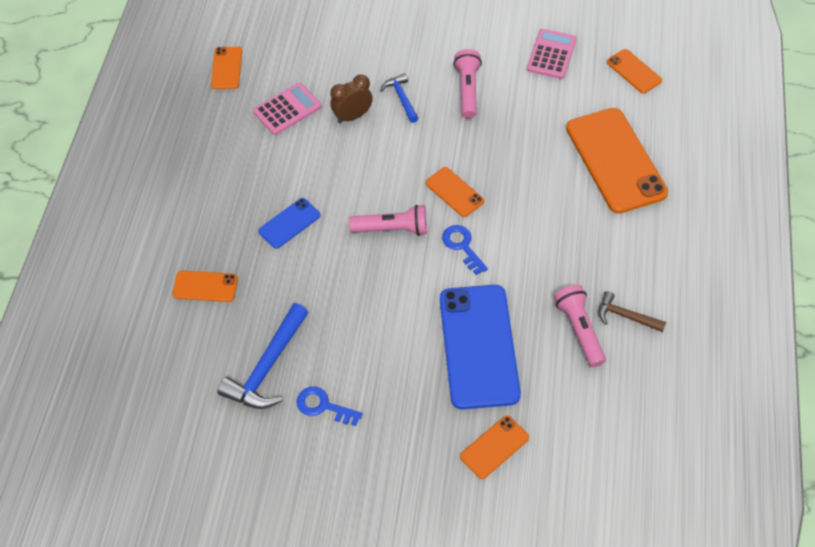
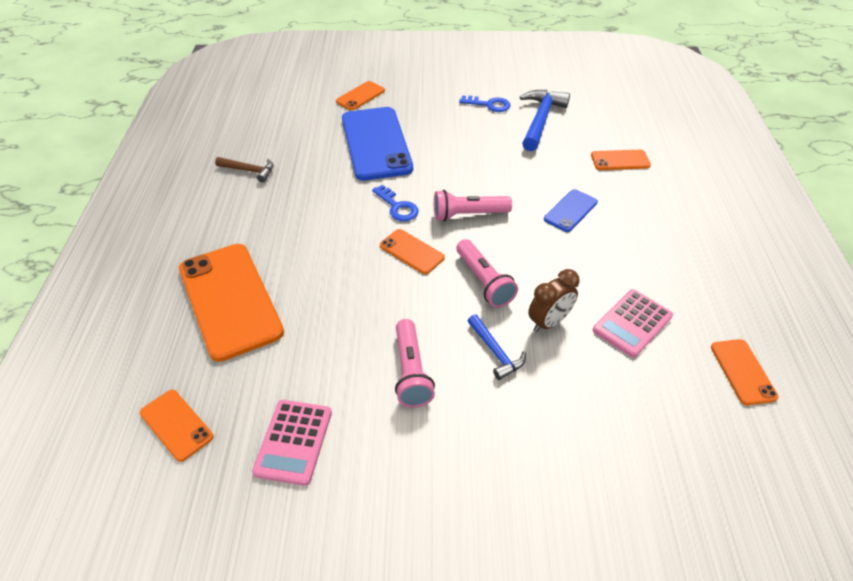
camera: 170 degrees right, 10 degrees down
(579, 330) = (291, 159): pink flashlight -> pink flashlight (484, 281)

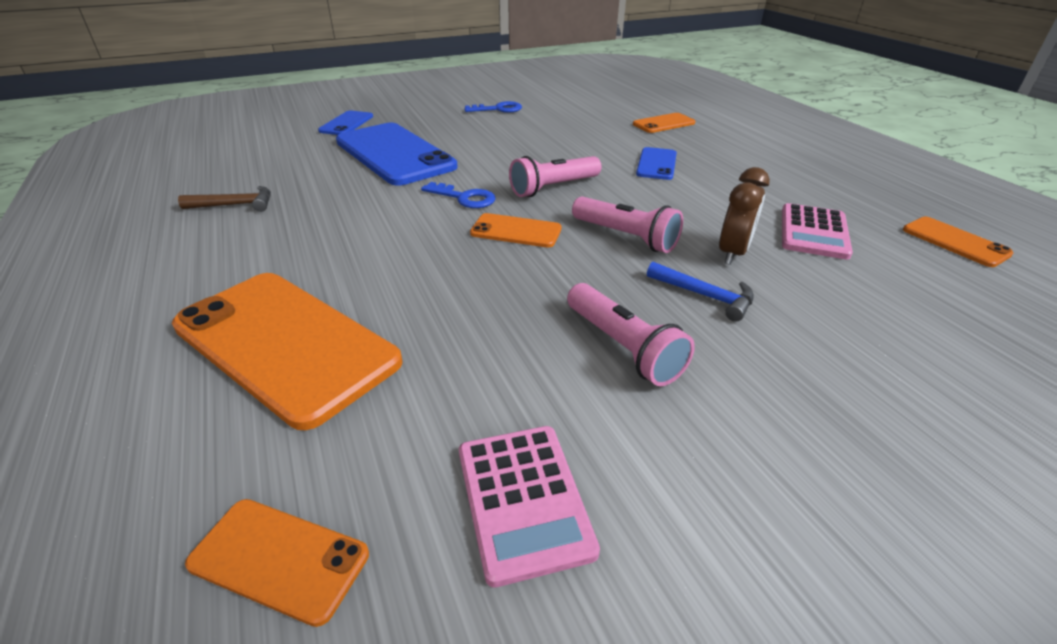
camera: 25 degrees left, 10 degrees down
(360, 96) = (346, 124): orange phone -> blue phone
(540, 120) = (560, 111): blue hammer -> none

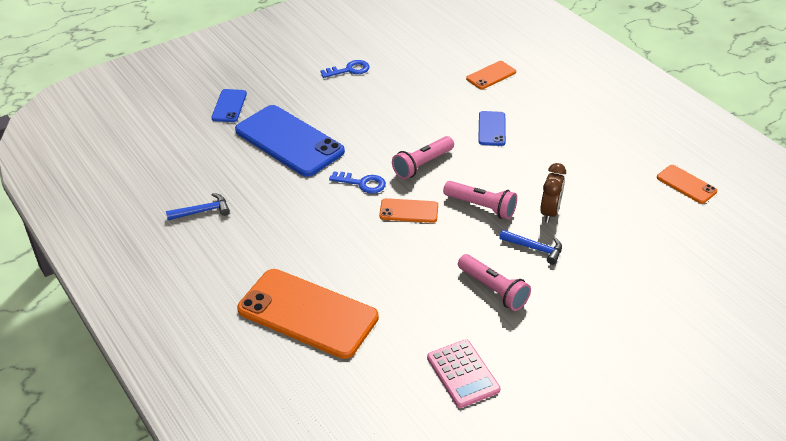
camera: 10 degrees left, 5 degrees up
(235, 205) = (202, 211): brown hammer -> blue hammer
(279, 559) = (368, 411): orange phone -> none
(813, 232) = (600, 187): pink calculator -> none

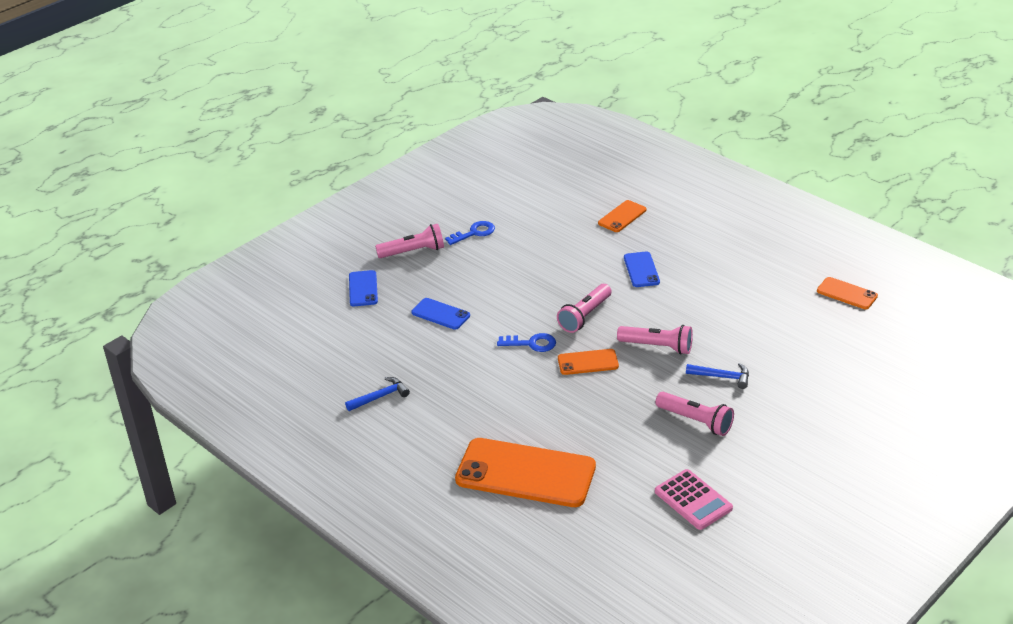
camera: 10 degrees left, 5 degrees down
(288, 79) = (413, 251): none -> pink flashlight
(289, 141) = (440, 314): blue phone -> blue phone, size x0.48
(549, 212) = (725, 341): brown clock -> none

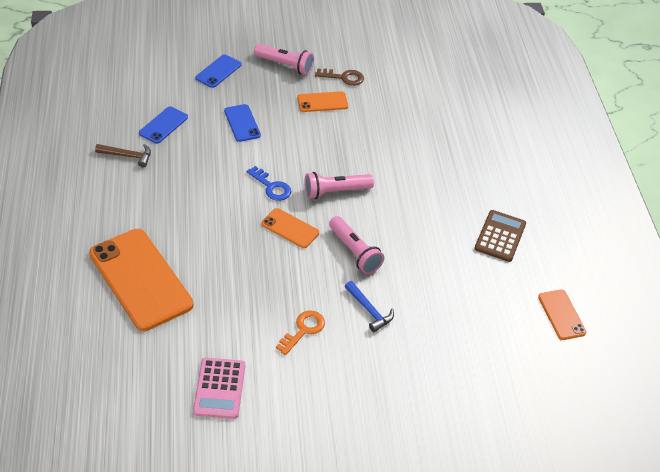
camera: 35 degrees right, 10 degrees up
(380, 396) = (128, 156): blue hammer -> brown hammer
(474, 233) = (343, 77): blue key -> brown key
(622, 216) = (466, 133): orange phone -> orange phone (322, 102)
(641, 270) = (424, 184): blue phone -> blue phone (163, 125)
(696, 421) = (303, 330): pink flashlight -> orange key
(741, 270) = (500, 236): none -> brown calculator

